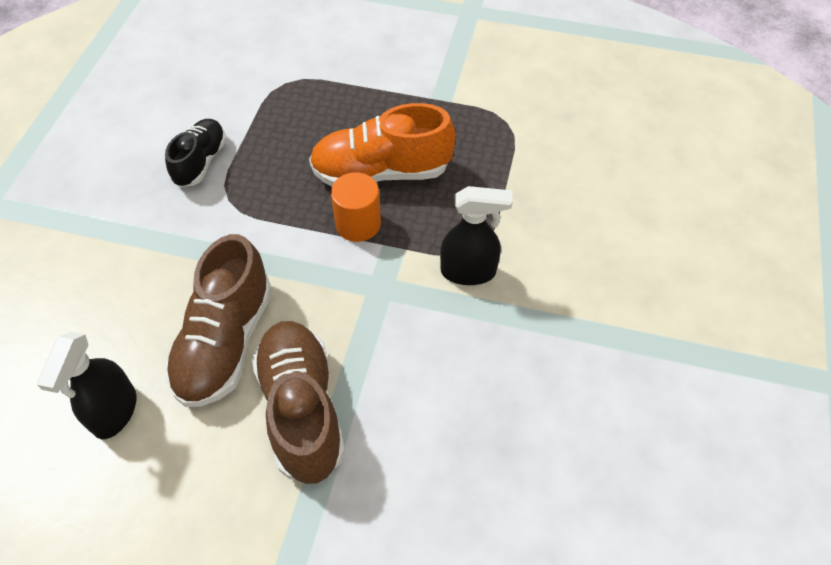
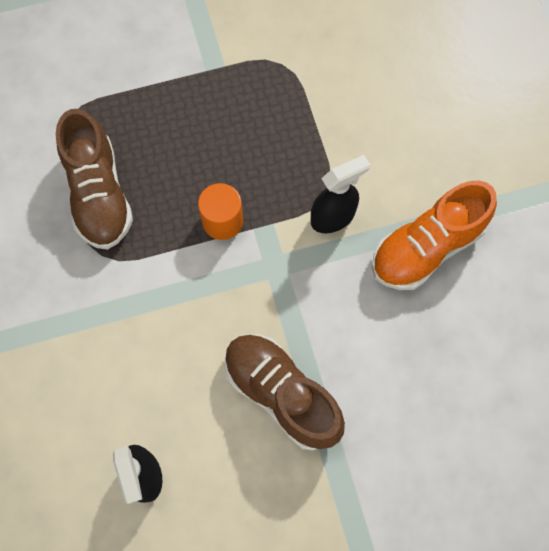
camera: 30 degrees left, 15 degrees up
(201, 162) = (52, 232): black shoe -> none
(225, 342) = (188, 375): brown shoe -> brown shoe (99, 195)
(381, 172) = (210, 164): orange shoe -> orange shoe (426, 248)

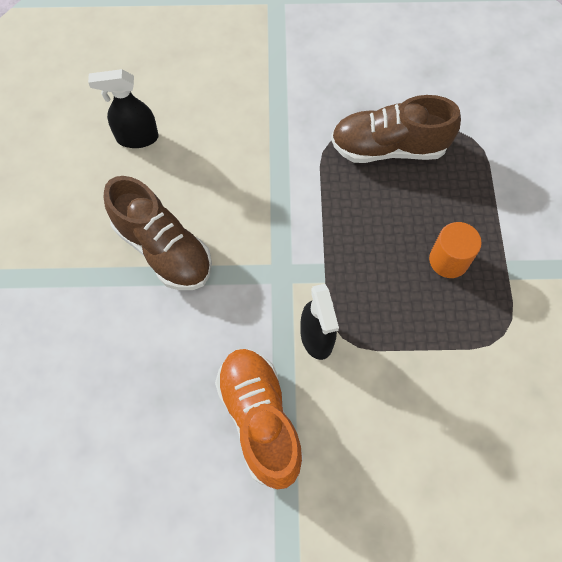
camera: 105 degrees right, 5 degrees down
(222, 221) = (338, 239): orange cylinder -> orange cylinder (448, 260)
(281, 394) = (163, 249): brown shoe -> brown shoe turned 75 degrees clockwise

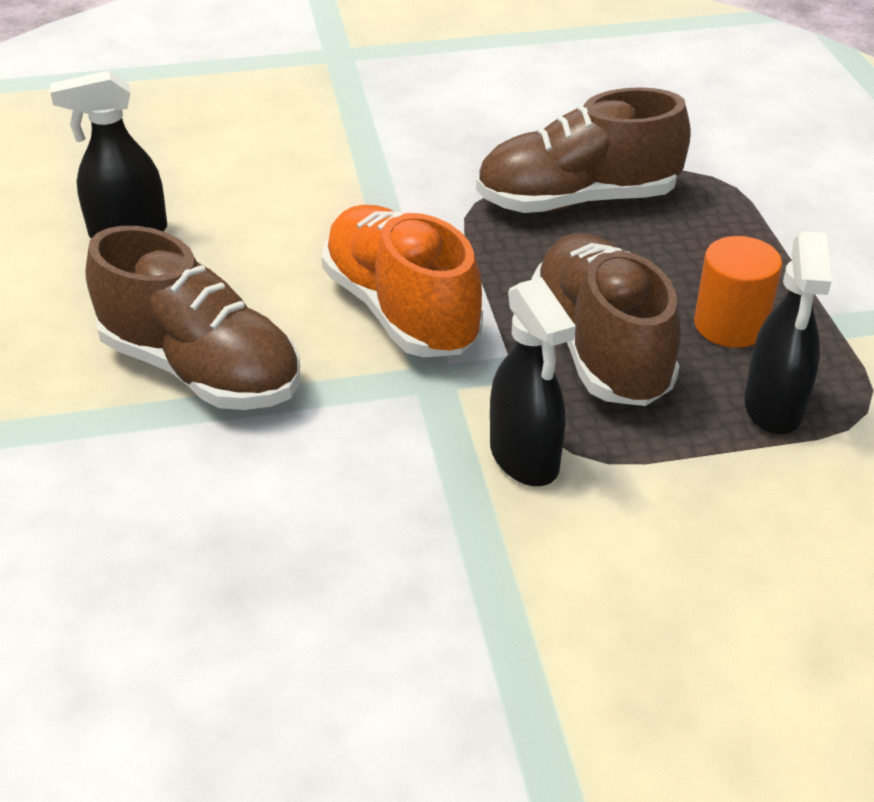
camera: 10 degrees left, 25 degrees down
(259, 419) = (445, 596): orange shoe -> orange shoe (401, 310)
(374, 266) = (600, 348): none -> brown shoe
(454, 324) = (773, 408): none -> black spray bottle

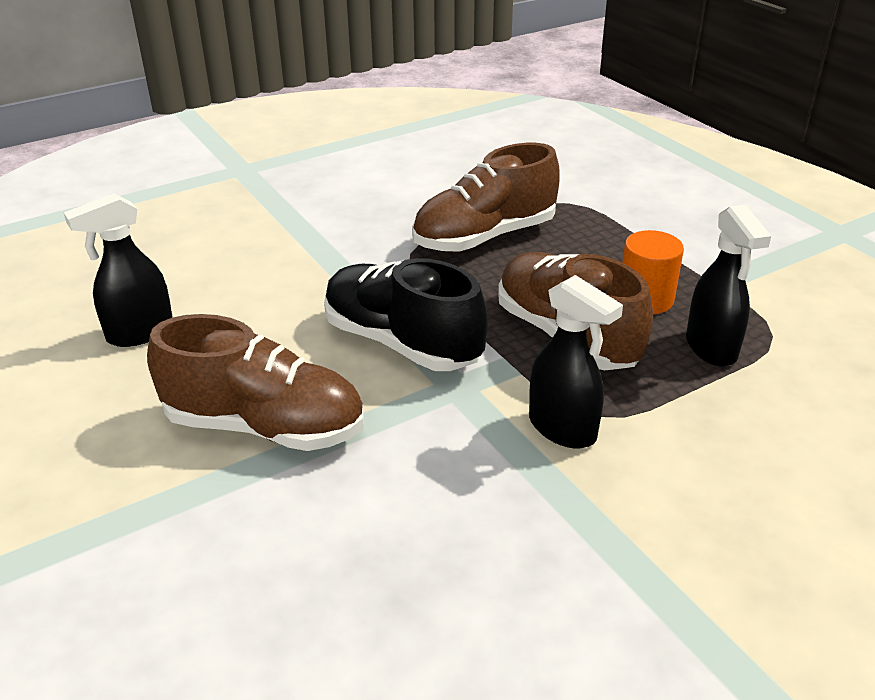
camera: 20 degrees left, 5 degrees down
(401, 310) = (402, 343): orange shoe -> black shoe

